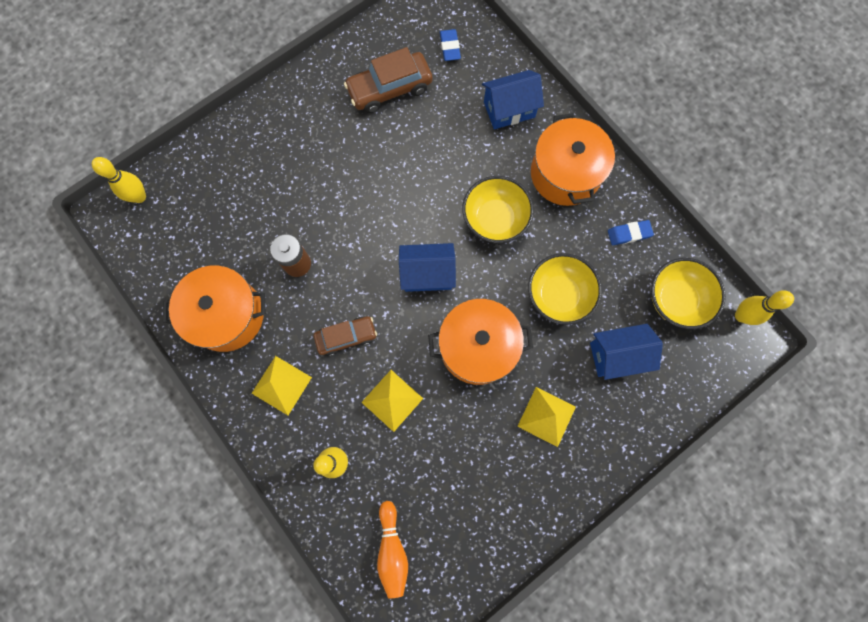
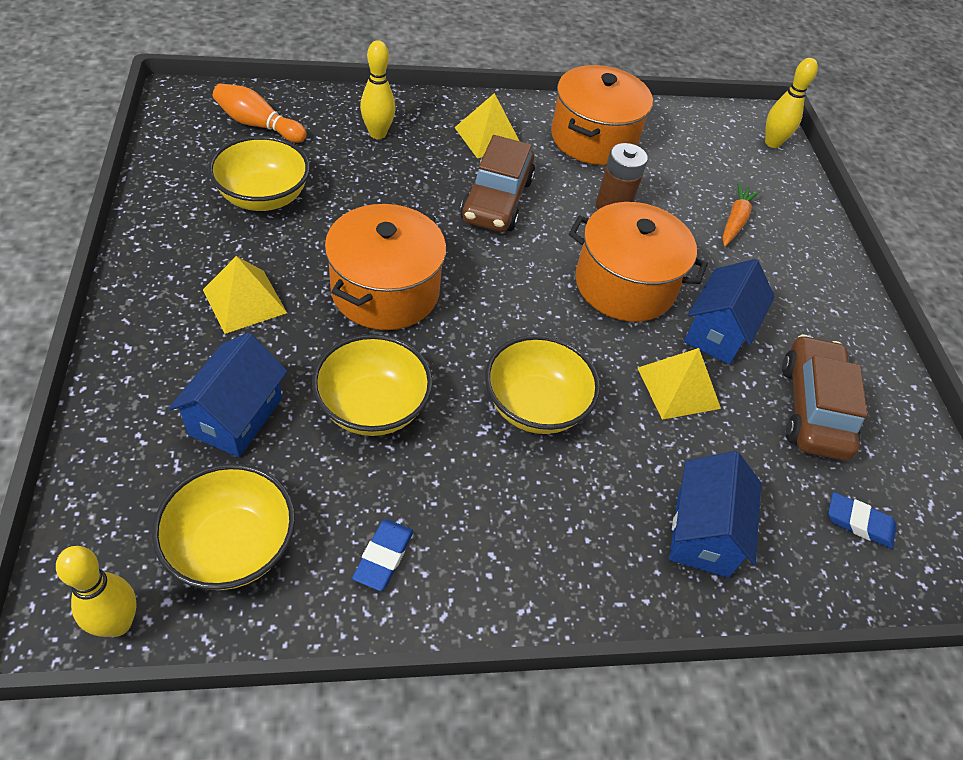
camera: 115 degrees right, 25 degrees down
(253, 186) = (735, 221): none -> orange carrot
(346, 337) = (497, 200): brown car -> brown car, size x1.52
(392, 400) = (396, 196): yellow pyramid -> yellow pyramid (678, 387)
(427, 274) = (514, 299): blue house -> blue house (718, 332)
(459, 481) = (263, 197): none -> yellow bowl
(565, 173) = (544, 537): orange pot -> orange pot (625, 284)

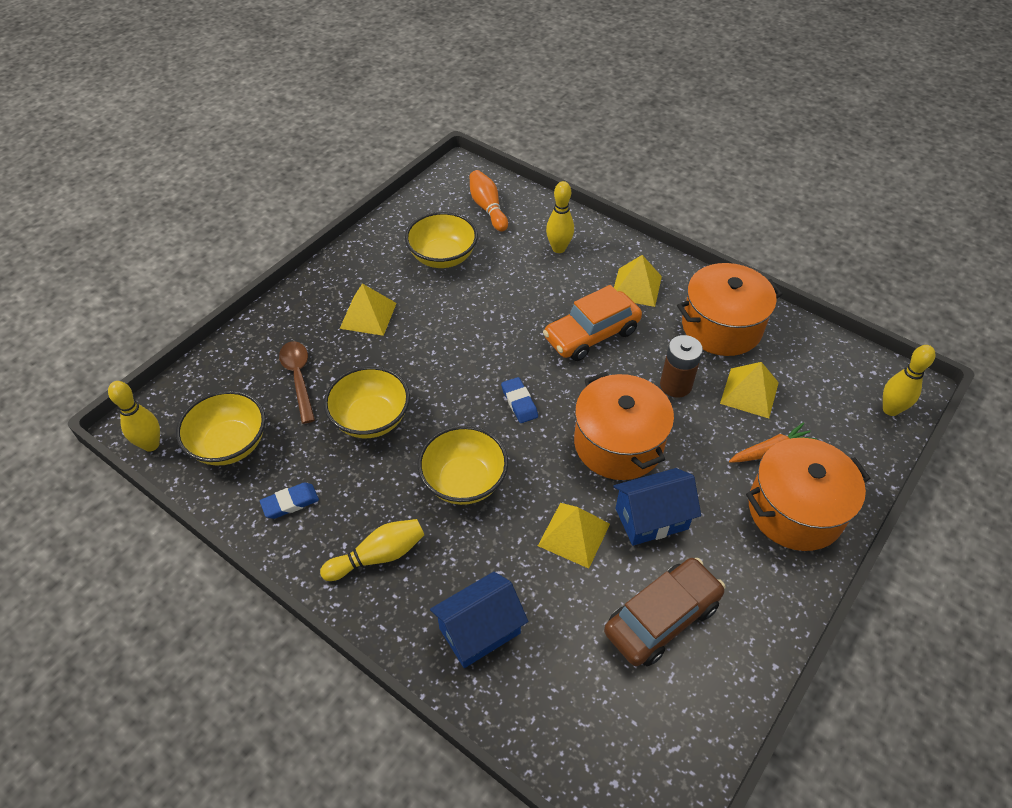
camera: 50 degrees right, 0 degrees up
(236, 416) = (298, 378): blue house -> brown spoon
(385, 291) = (452, 354): orange pot -> orange pot (795, 510)
(497, 200) = (591, 335): brown car -> orange car
(538, 538) = (378, 556): none -> yellow bowling pin
(671, 182) = (749, 392): none -> yellow pyramid
(859, 523) = (598, 713): blue eraser -> blue eraser (519, 402)

